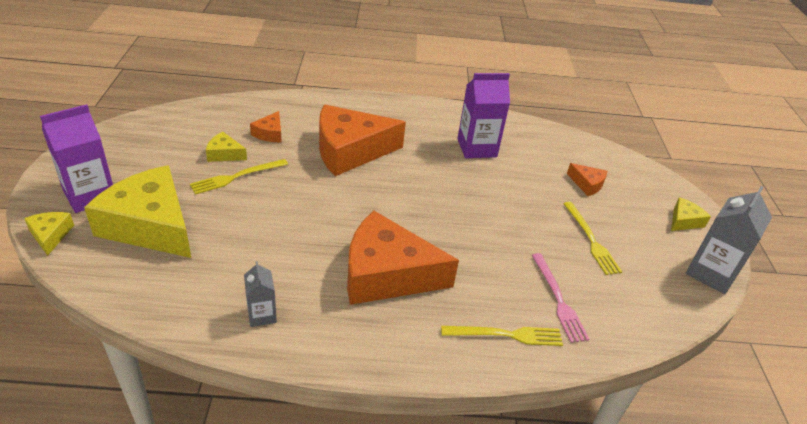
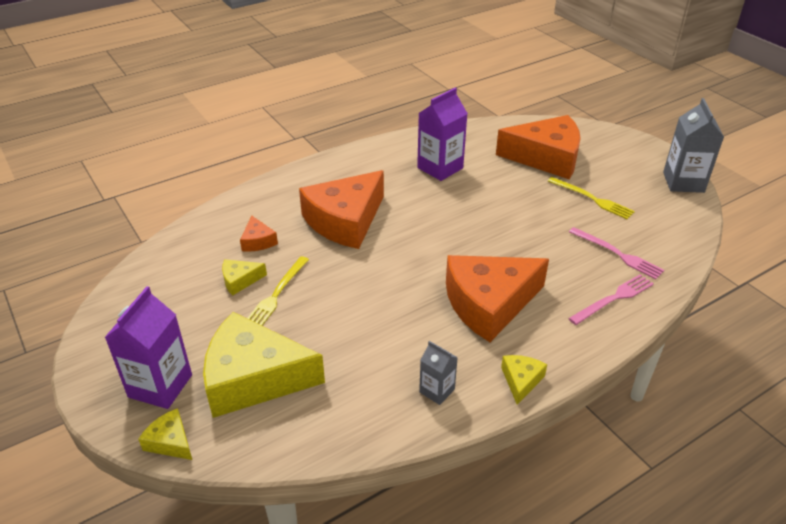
camera: 30 degrees left, 0 degrees up
(506, 335) = (613, 298): yellow fork -> pink fork
(587, 184) = (546, 157): orange cheese -> orange cheese, size x2.31
(684, 221) = (632, 153): yellow cheese -> yellow cheese (521, 381)

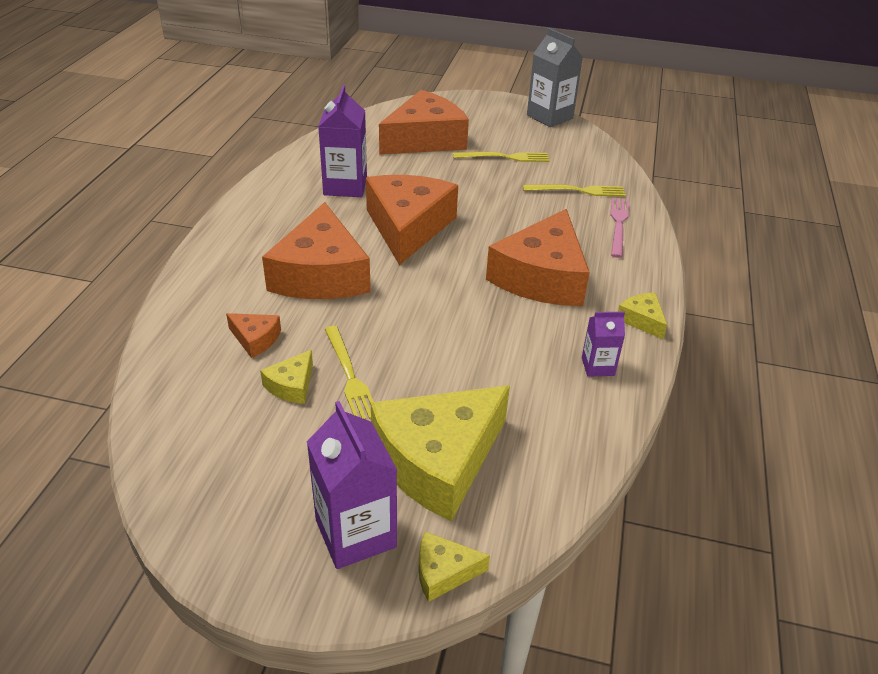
camera: 45 degrees left, 0 degrees up
(437, 391) = (598, 366): grey carton -> purple carton
(443, 217) = (408, 227): none -> orange cheese
(617, 254) = (577, 190): pink fork -> yellow fork

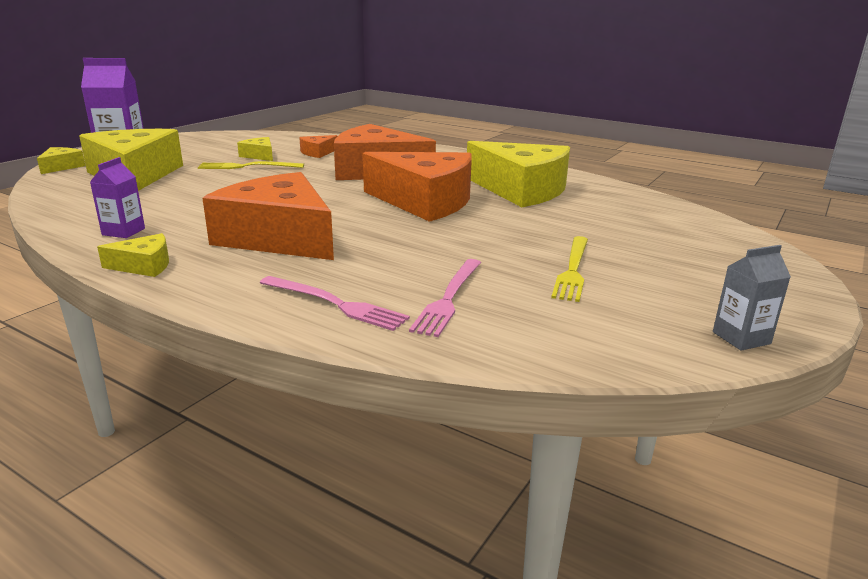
camera: 110 degrees right, 15 degrees down
(345, 186) = (521, 190): purple carton -> yellow cheese
(425, 139) = (635, 234): orange cheese -> none
(549, 117) = (741, 338): grey carton -> grey carton, size x0.55
(577, 190) = (449, 298): yellow fork -> pink fork

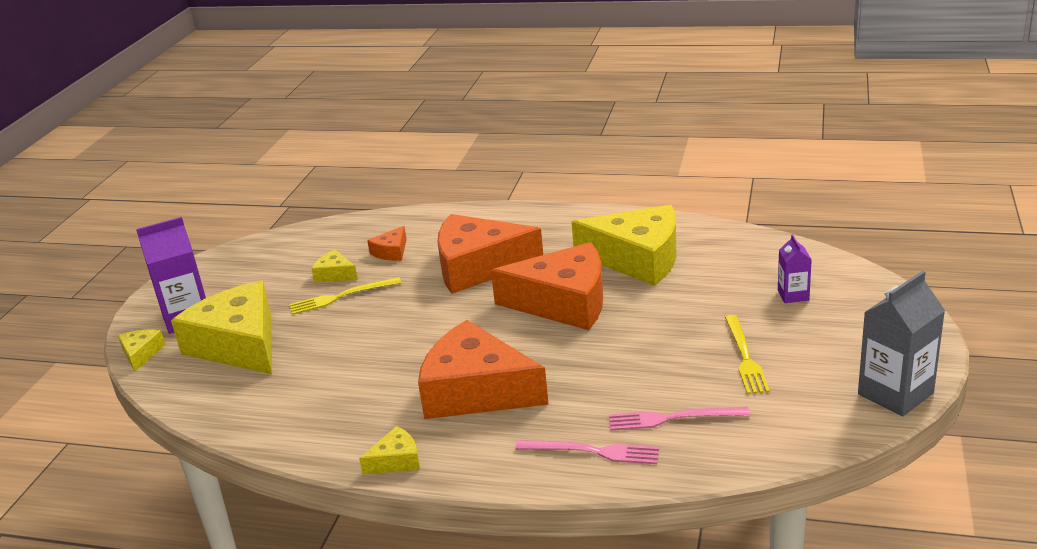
camera: 15 degrees left, 5 degrees up
(123, 232) = (328, 427): purple carton -> purple carton (793, 295)
(449, 298) = (672, 418): pink fork -> pink fork turned 90 degrees clockwise
(741, 338) = (895, 393): grey carton -> grey carton, size x1.81

